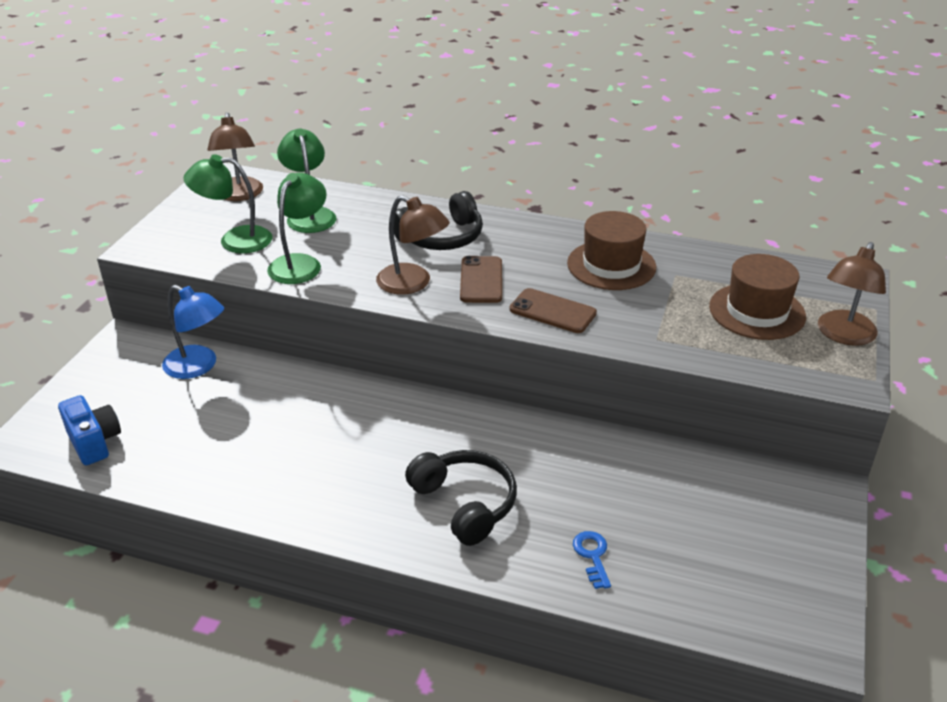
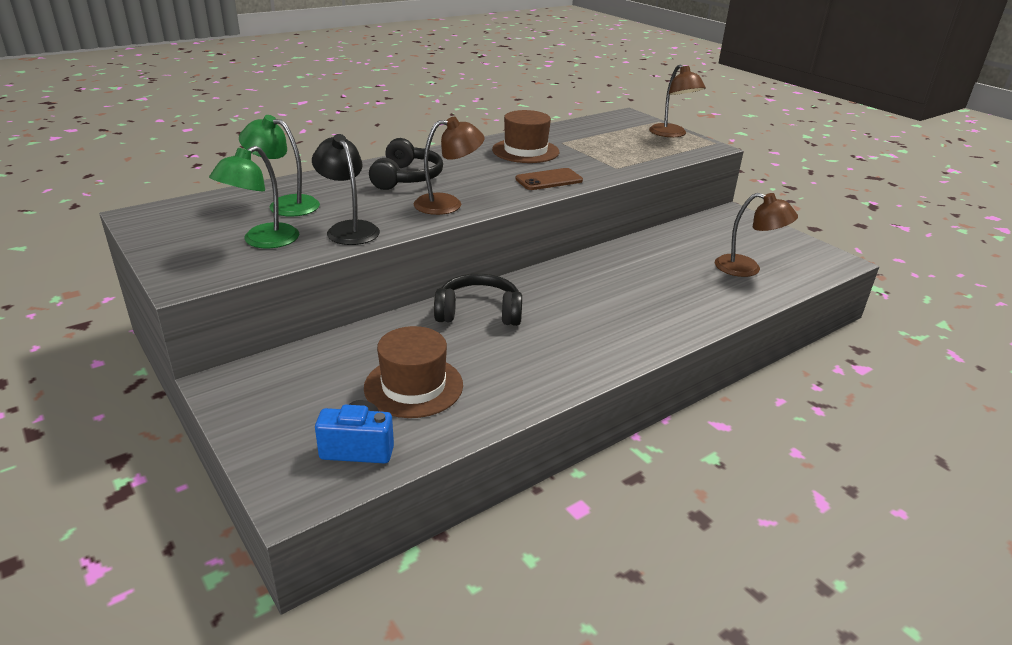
camera: 55 degrees left, 5 degrees down
(198, 366) = (331, 358): blue lamp -> none
(239, 195) = (193, 218): brown lamp -> brown lamp (747, 268)
(300, 263) = (349, 229): green lamp -> black lamp
(465, 503) = (638, 309): black headphones -> black headphones (479, 312)
(481, 280) = (480, 185): brown phone -> none
(592, 555) = (725, 289): blue key -> none
(757, 311) = (625, 140): brown hat -> brown hat (413, 386)

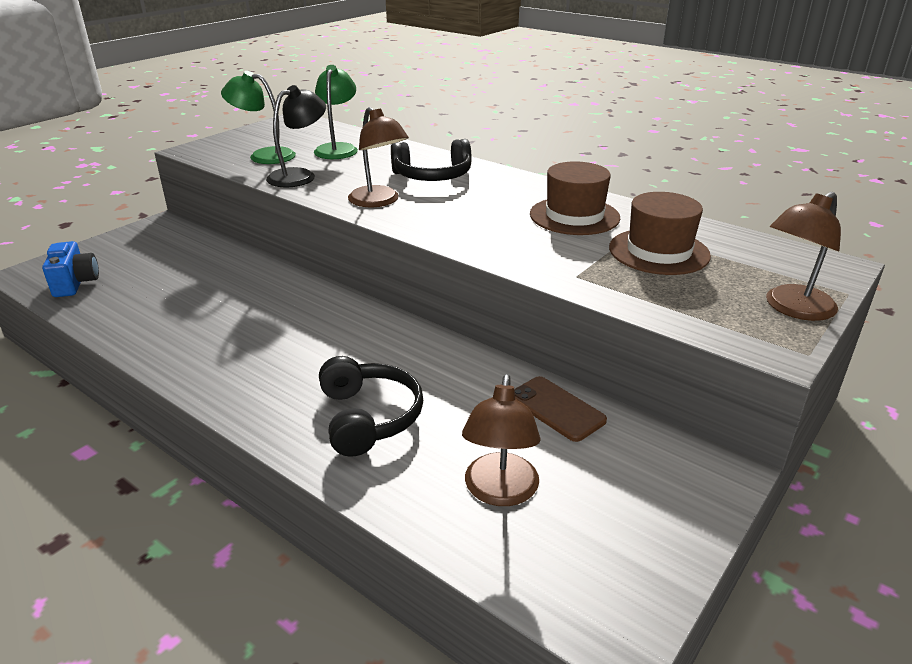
camera: 75 degrees right, 0 degrees up
(413, 386) = (157, 289): brown hat -> brown hat (659, 252)
(479, 312) = (288, 297): black headphones -> black headphones (369, 417)
(549, 180) = (488, 239): brown phone -> brown phone (556, 409)

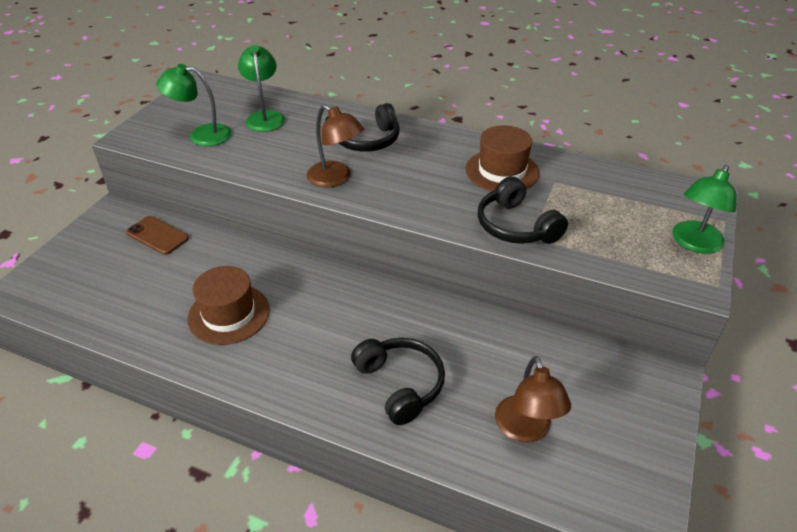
camera: 15 degrees left, 10 degrees up
(75, 283) = (71, 295): blue camera -> none
(299, 176) = (249, 157): black lamp -> none
(556, 409) = (535, 346): brown phone -> brown phone (157, 235)
(563, 264) = (515, 226): none -> black headphones
(659, 252) = (580, 201): brown hat -> brown hat (229, 314)
(792, 309) = (694, 243): brown lamp -> green lamp

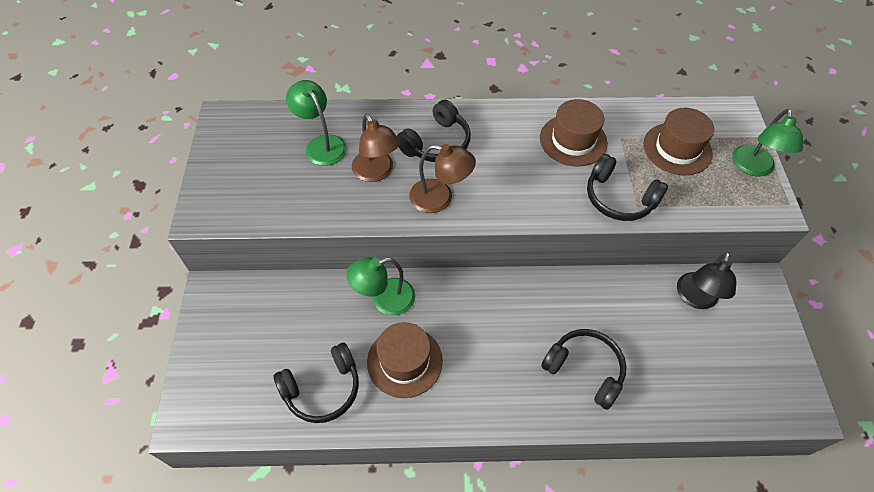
camera: 25 degrees left, 15 degrees up
(141, 309) = (322, 389): none -> black headphones
(157, 235) = (278, 303): brown phone -> none
(201, 135) = (275, 188): green lamp -> green lamp (384, 299)
(525, 430) = (694, 370): brown lamp -> brown lamp (376, 172)
(573, 365) = (695, 298): none -> black lamp
(612, 205) = (677, 149): none -> brown hat

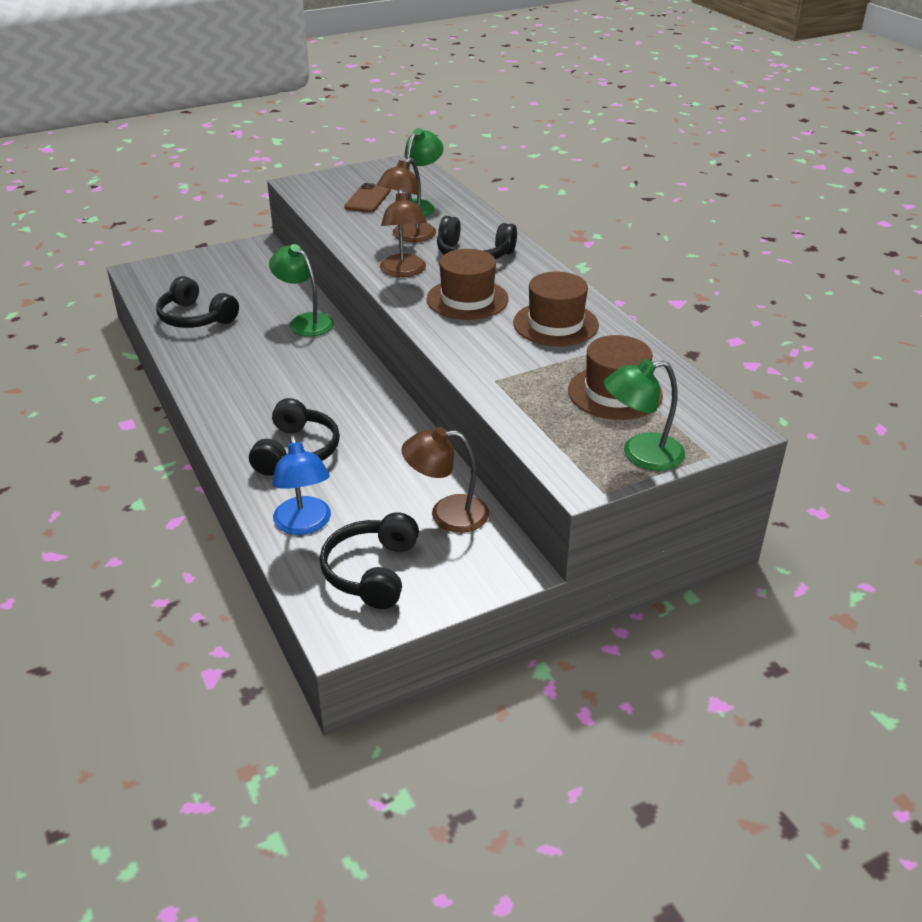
camera: 65 degrees right, 20 degrees down
(279, 174) = (368, 199): none -> brown phone
(404, 361) = (245, 348): brown hat -> brown hat (467, 299)
(619, 198) = (495, 367): black headphones -> black headphones (372, 571)
(681, 394) = (304, 524): none -> blue lamp
(695, 298) = (447, 514): black lamp -> brown lamp

